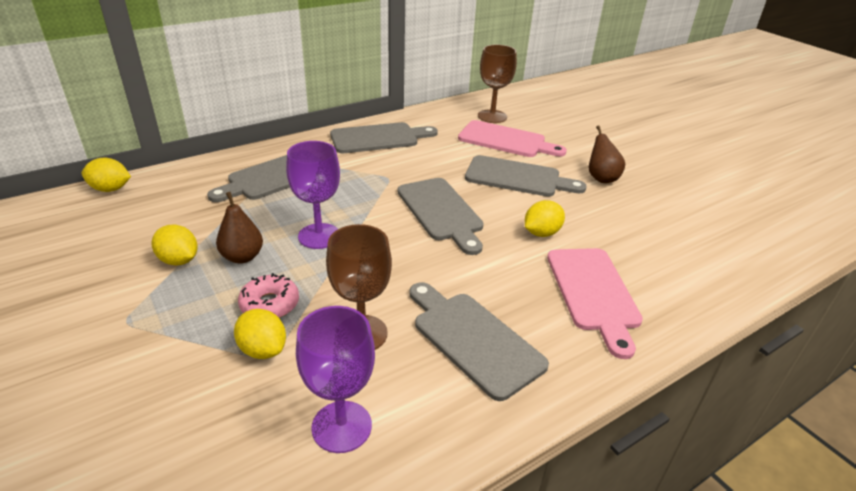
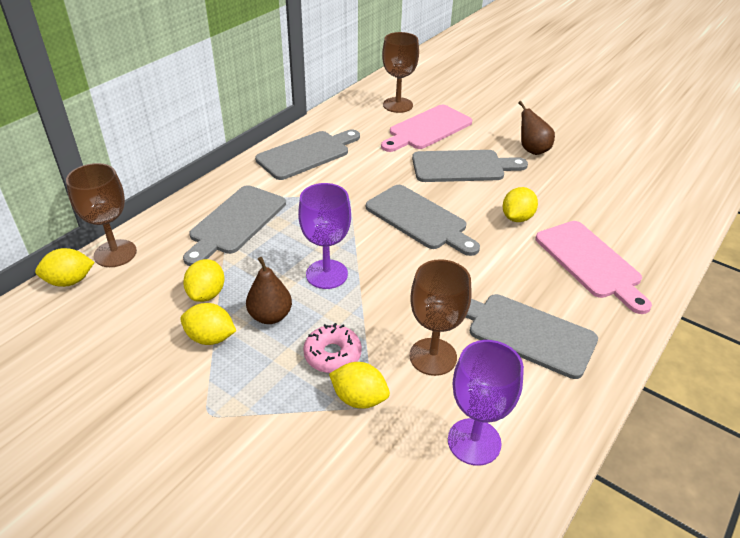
camera: 20 degrees left, 5 degrees up
(161, 177) = (115, 253): none -> brown goblet
(205, 225) = (207, 294): none -> yellow lemon
(506, 140) = (427, 129): pink cutting board -> pink cutting board turned 135 degrees clockwise

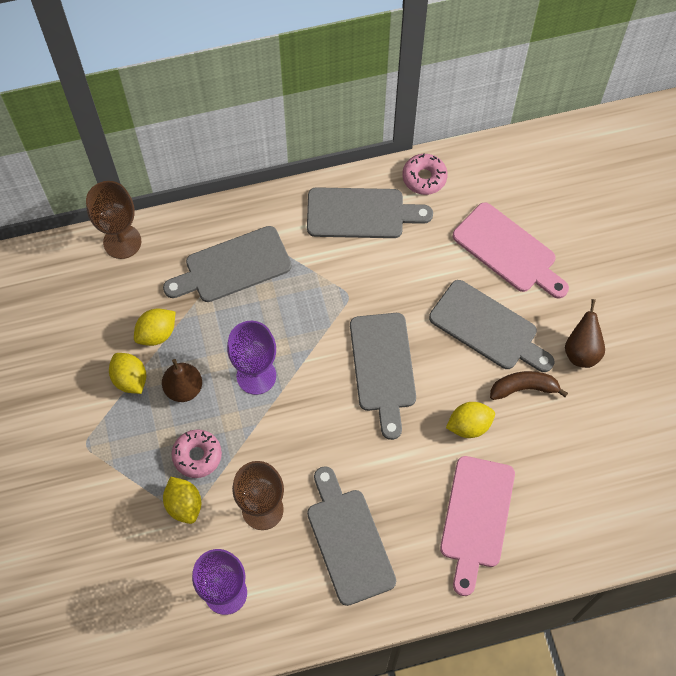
camera: 40 degrees right, 25 degrees up
(70, 281) = (74, 252): yellow lemon -> none
(331, 122) = (424, 178): none -> pink donut
(398, 105) = (515, 192): brown goblet -> none
(427, 129) = (508, 251): pink cutting board -> pink cutting board turned 135 degrees counterclockwise
(524, 182) = (523, 388): none -> brown banana

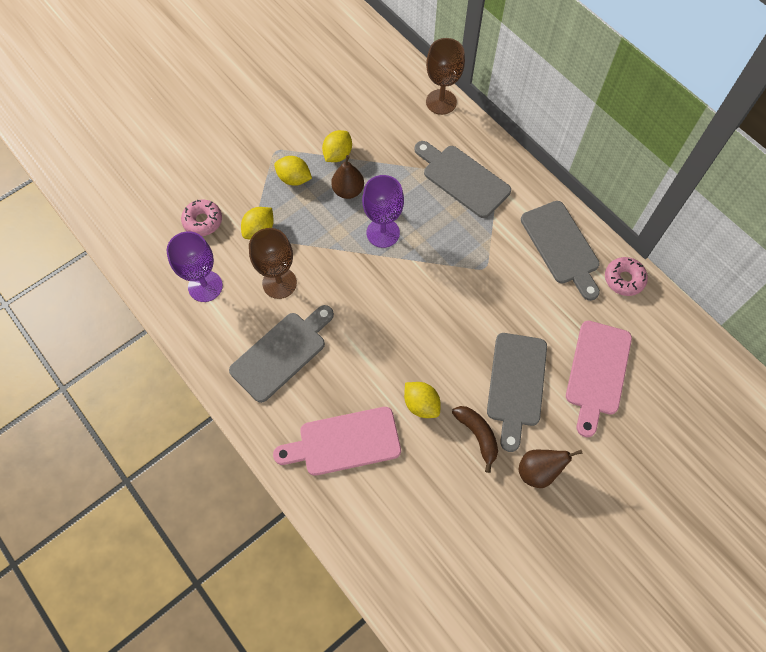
camera: 65 degrees right, 0 degrees up
(157, 333) = (381, 155): yellow lemon -> yellow lemon (294, 179)
(197, 456) = (300, 222): pink donut -> pink donut (203, 221)
(383, 367) = (437, 318): grey cutting board -> none

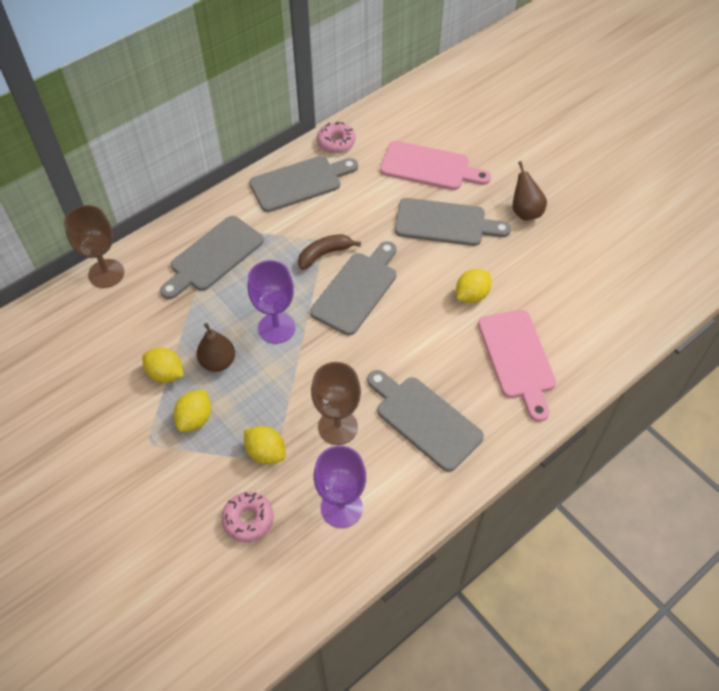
camera: 90 degrees left, 10 degrees down
(426, 298) = (356, 290): none -> grey cutting board
(477, 435) = (497, 253): brown banana -> brown banana (324, 254)

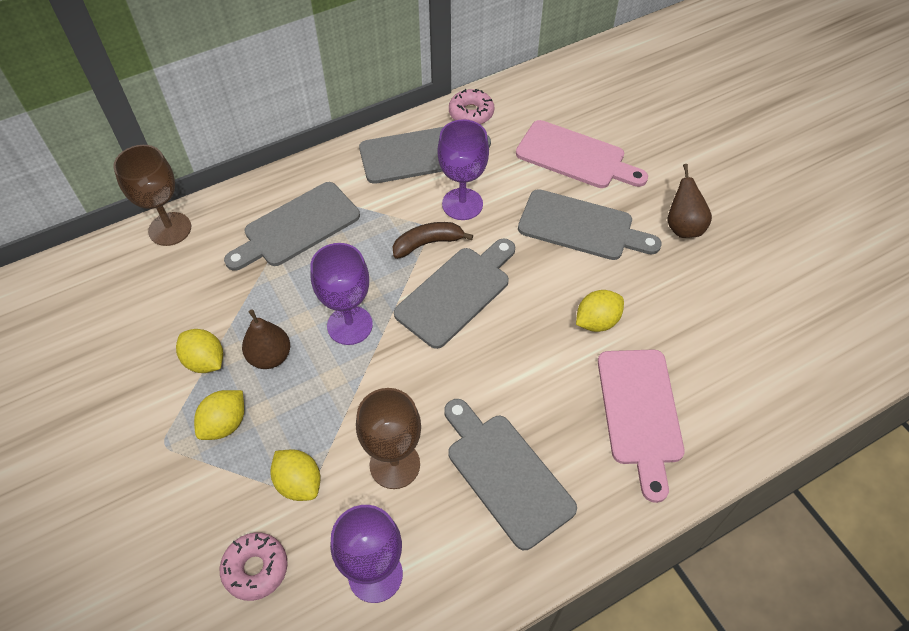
camera: 10 degrees right, 0 degrees up
(345, 218) = (462, 204): none -> purple goblet

